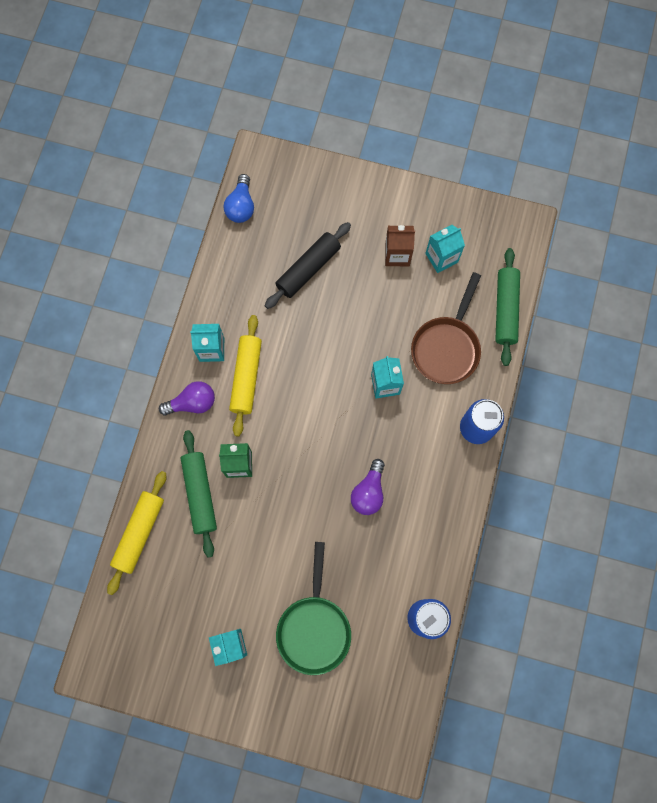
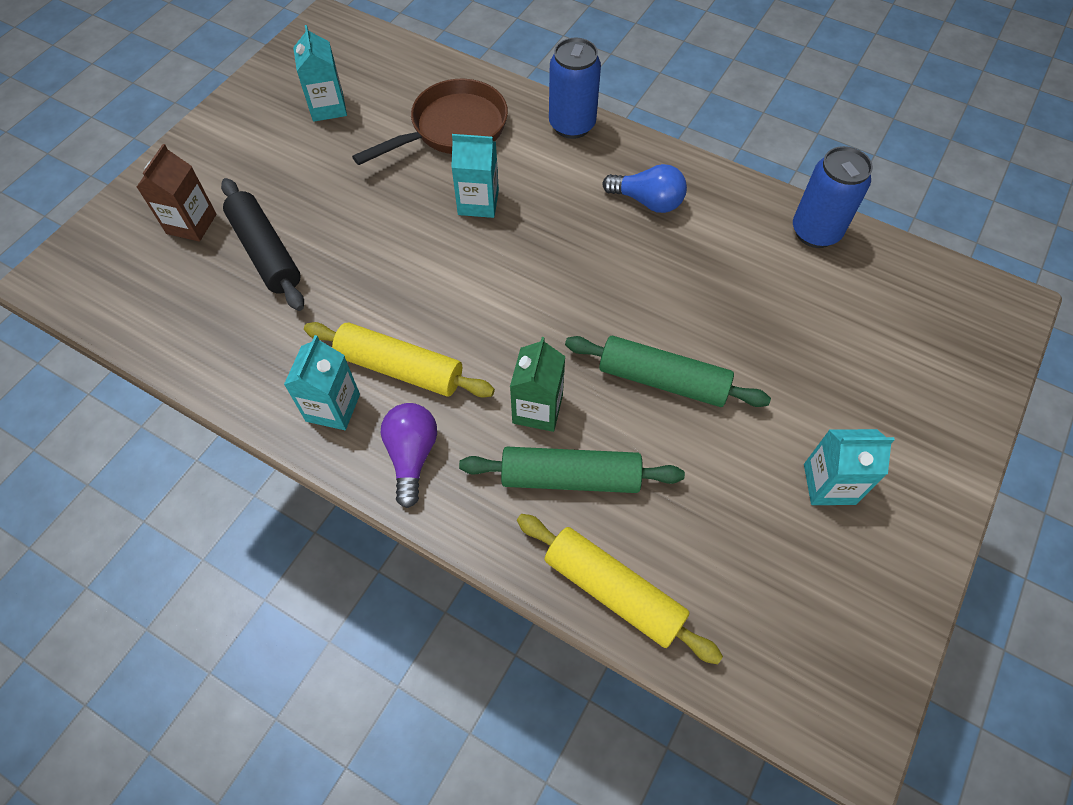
camera: 75 degrees left, 15 degrees down
(241, 206) = (116, 315): blue light bulb -> blue light bulb (647, 201)
(314, 627) = (813, 363): green pan -> none
(369, 492) = (626, 254): purple light bulb -> none
(397, 255) = (299, 150): brown carton -> brown carton (191, 224)
(446, 347) = (452, 129): brown pan -> brown pan turned 75 degrees counterclockwise
(505, 309) = (427, 64): green rolling pin -> green rolling pin (662, 380)

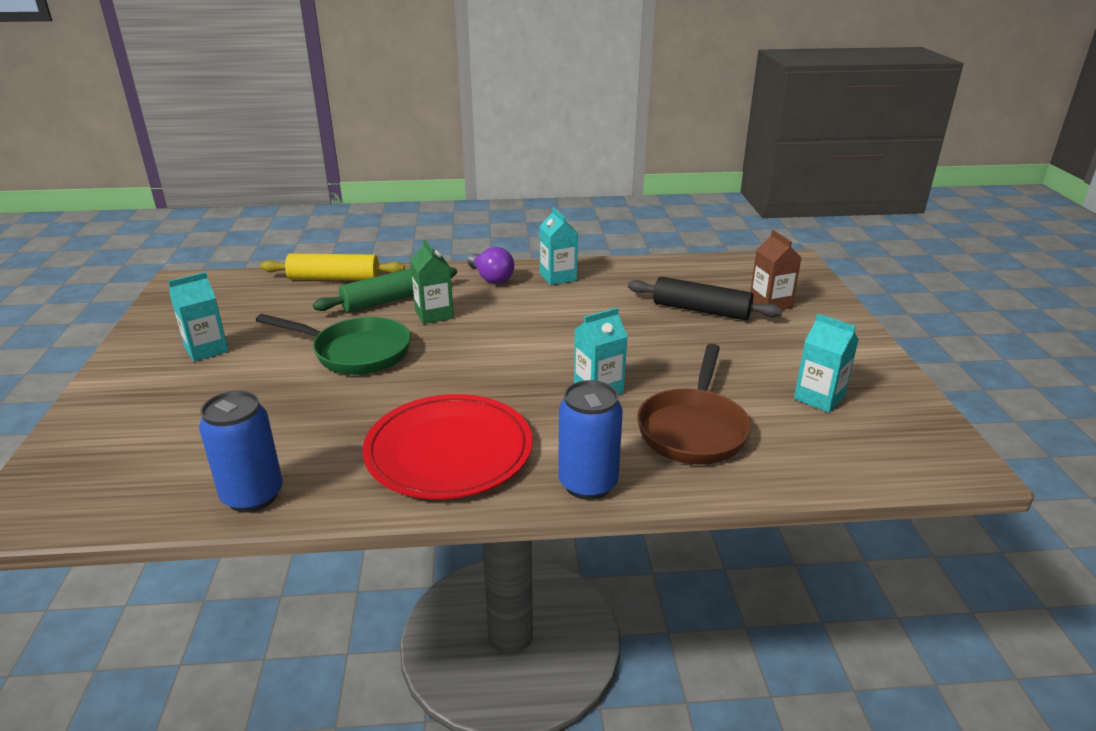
camera: 145 degrees right, 30 degrees down
(400, 368) = (540, 300): yellow rolling pin -> none
(647, 201) = (449, 450): blue light bulb -> red plate
(662, 380) = (355, 352): green rolling pin -> green pan

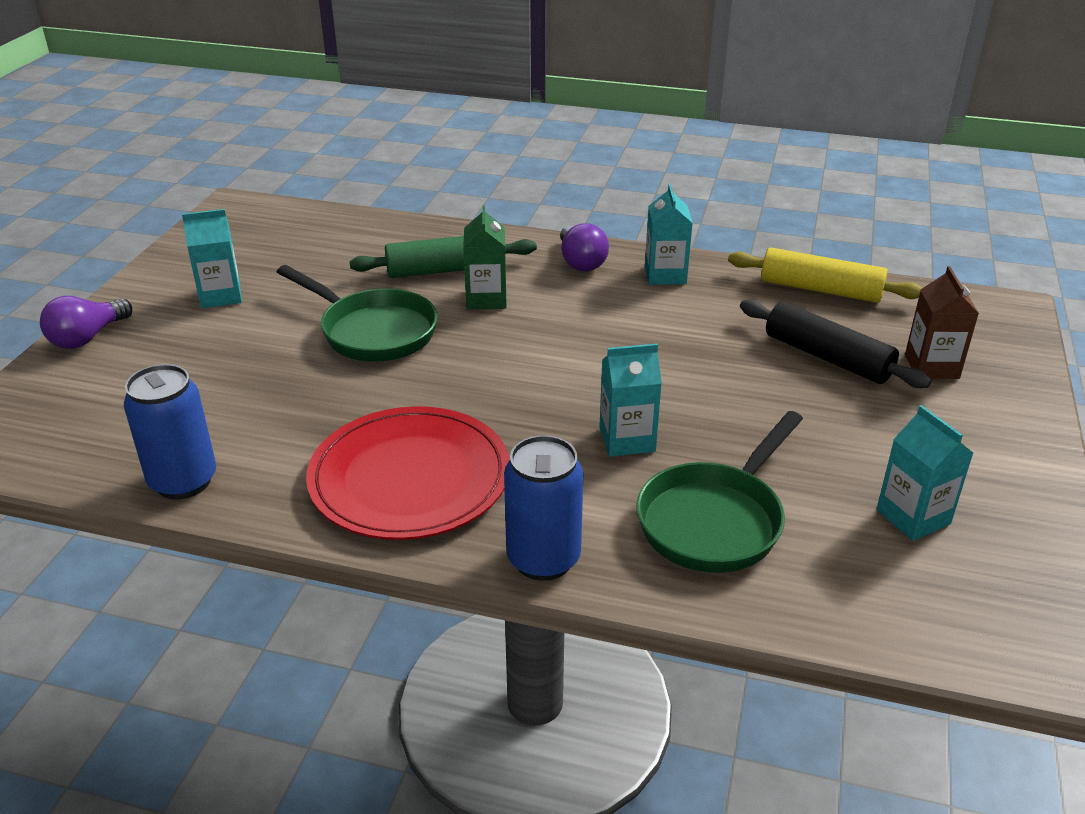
camera: 20 degrees right, 5 degrees up
(96, 403) = (87, 338): none -> purple light bulb
(334, 278) = (398, 230): yellow rolling pin -> yellow rolling pin (820, 290)
(693, 429) = (715, 520): brown pan -> green pan

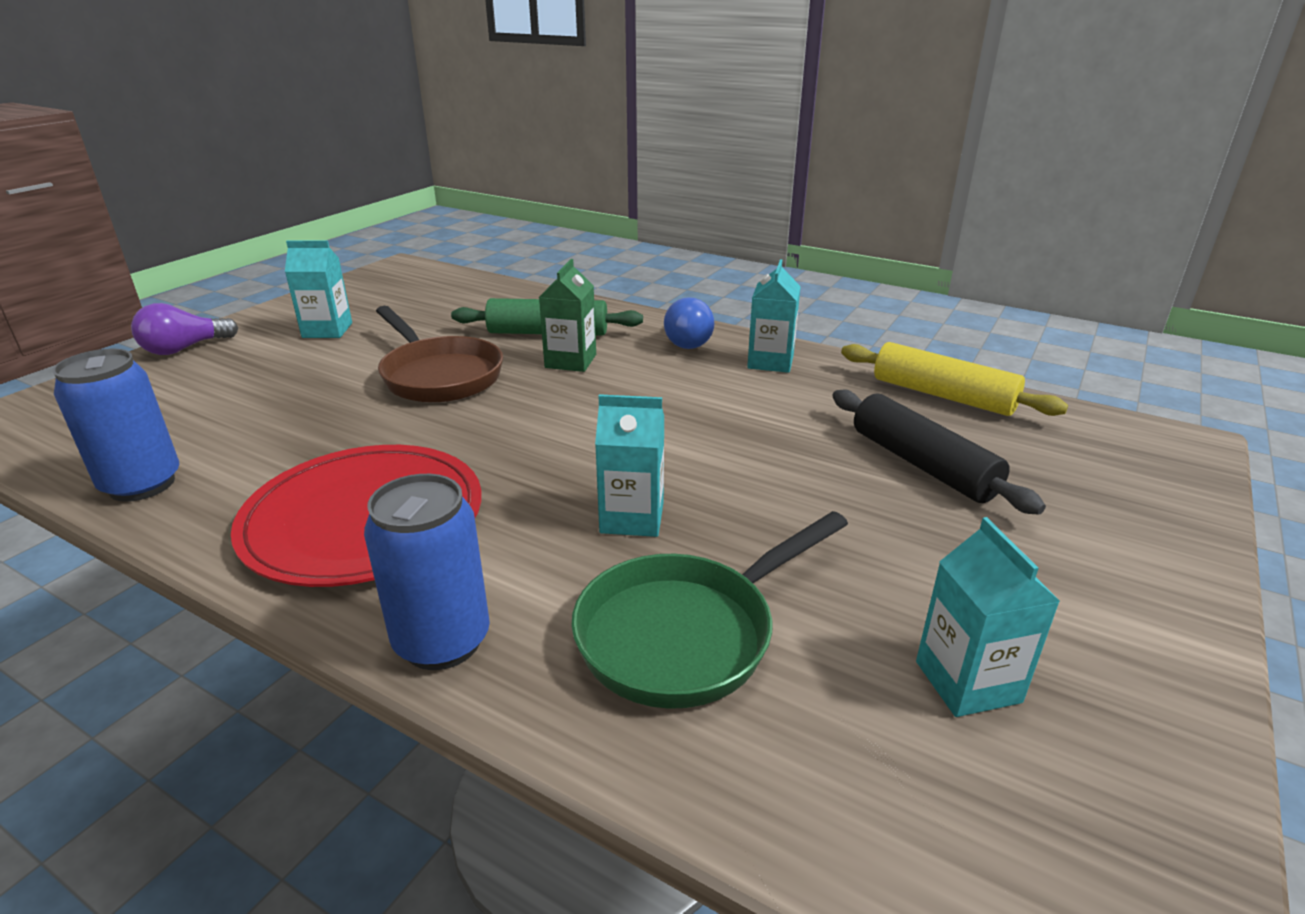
camera: 15 degrees right, 5 degrees down
(372, 331) = (439, 375): green pan -> brown pan
(580, 262) = (687, 341): purple light bulb -> blue light bulb
(931, 366) = (1056, 493): brown carton -> none

